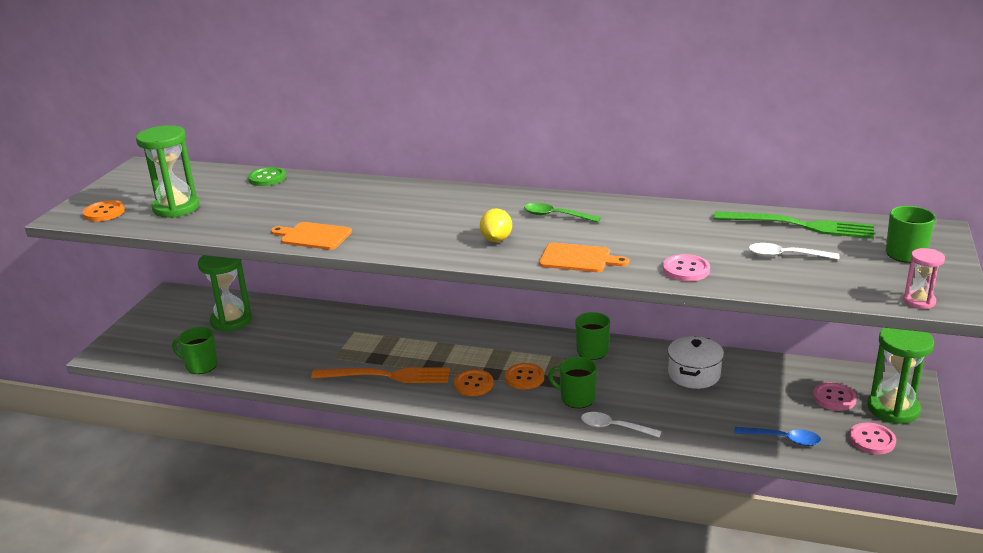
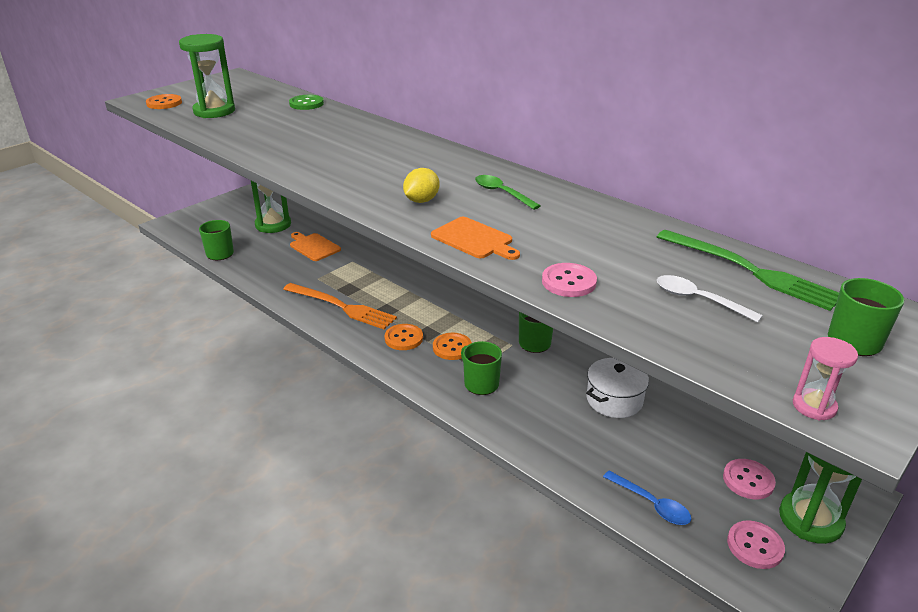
camera: 25 degrees right, 5 degrees up
(313, 236) = (279, 158): orange cutting board -> orange cutting board (313, 246)
(614, 427) = (490, 425): white spoon -> none

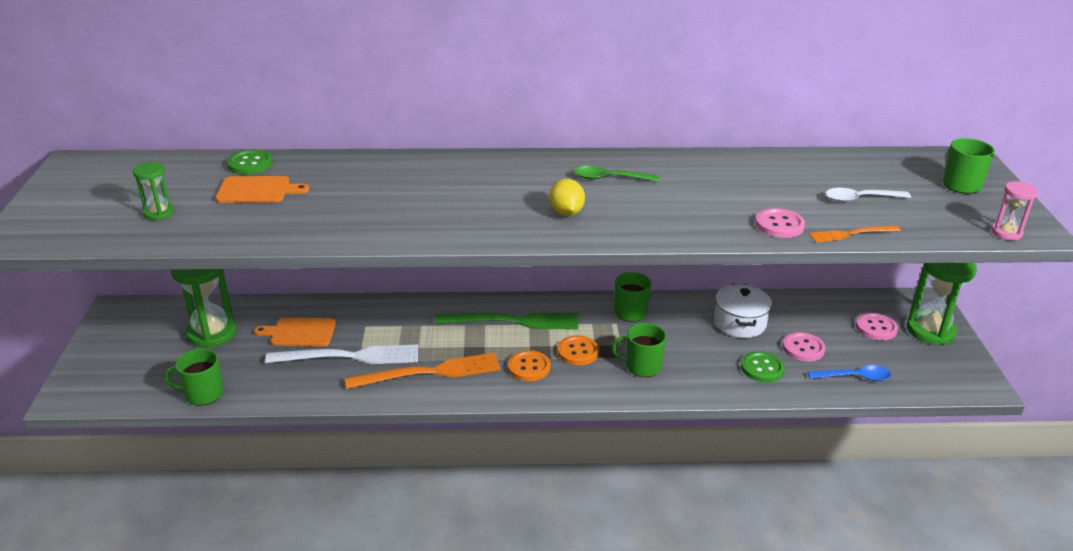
camera: 45 degrees left, 0 degrees up
(164, 103) = (64, 229): orange button -> none
(214, 111) = (158, 213): green hourglass -> green hourglass, size x0.52
(315, 273) = (349, 357): none -> white fork
(474, 239) = (666, 225): orange cutting board -> orange cutting board (257, 190)
(575, 443) = (762, 368): none -> green button
(623, 320) = (851, 234): none -> orange fork
(749, 270) = (849, 165): green fork -> green fork (512, 321)
(755, 546) = (929, 365): pink button -> pink button (803, 348)

